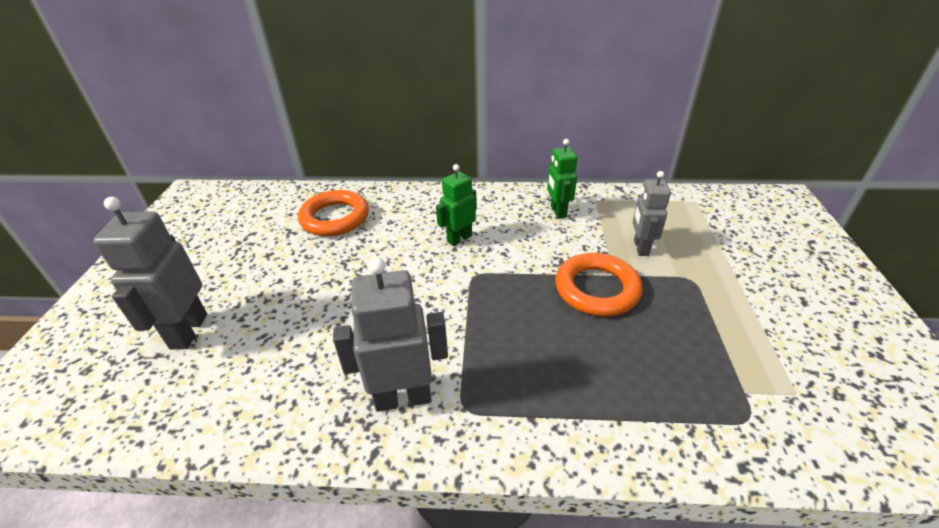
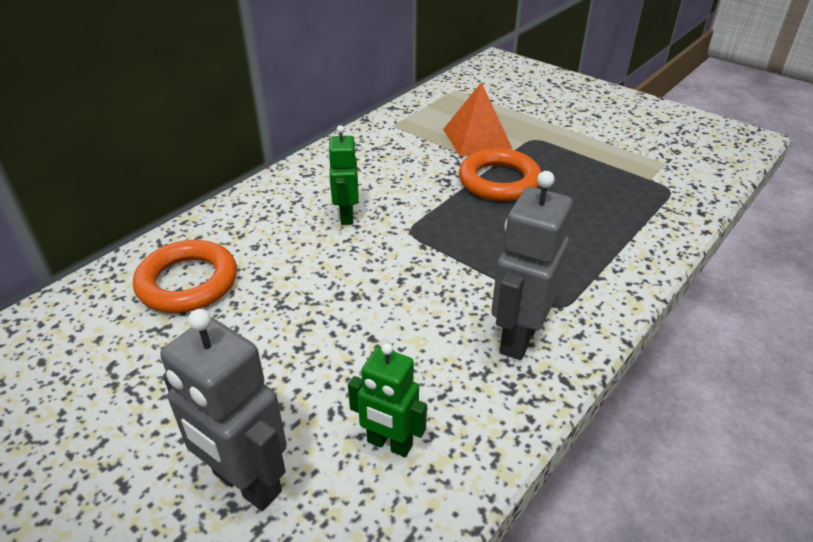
camera: 55 degrees left, 0 degrees up
(558, 211) = (382, 149): green robot -> green robot (389, 444)
(640, 247) = (476, 139): grey robot -> orange pyramid

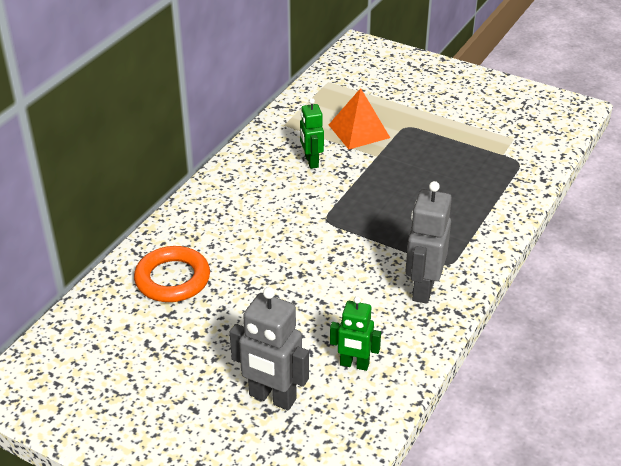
camera: 10 degrees left, 0 degrees up
(346, 216) = (273, 212): green robot -> green robot (311, 161)
(499, 181) = (385, 169): orange ring -> none

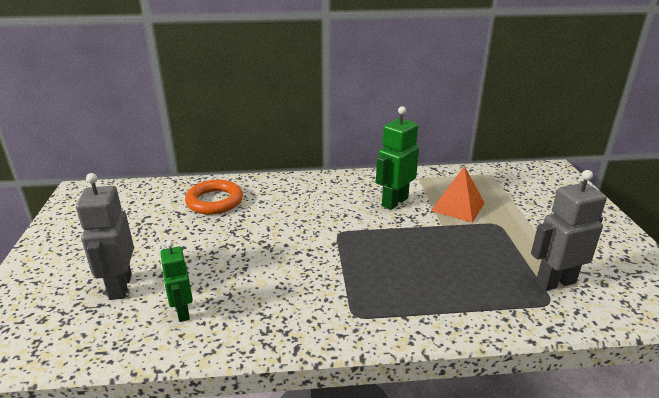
camera: 55 degrees right, 10 degrees down
(311, 161) = (394, 202): green robot -> green robot, size x1.56
(423, 289) = (307, 313): grey robot -> grey robot (555, 282)

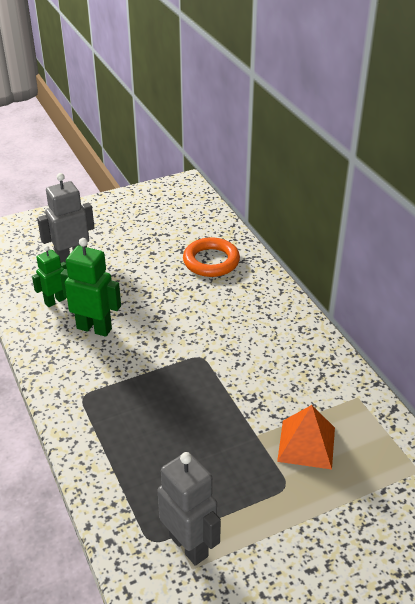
camera: 70 degrees right, 10 degrees up
(394, 202) = (284, 386): green robot -> green robot (94, 328)

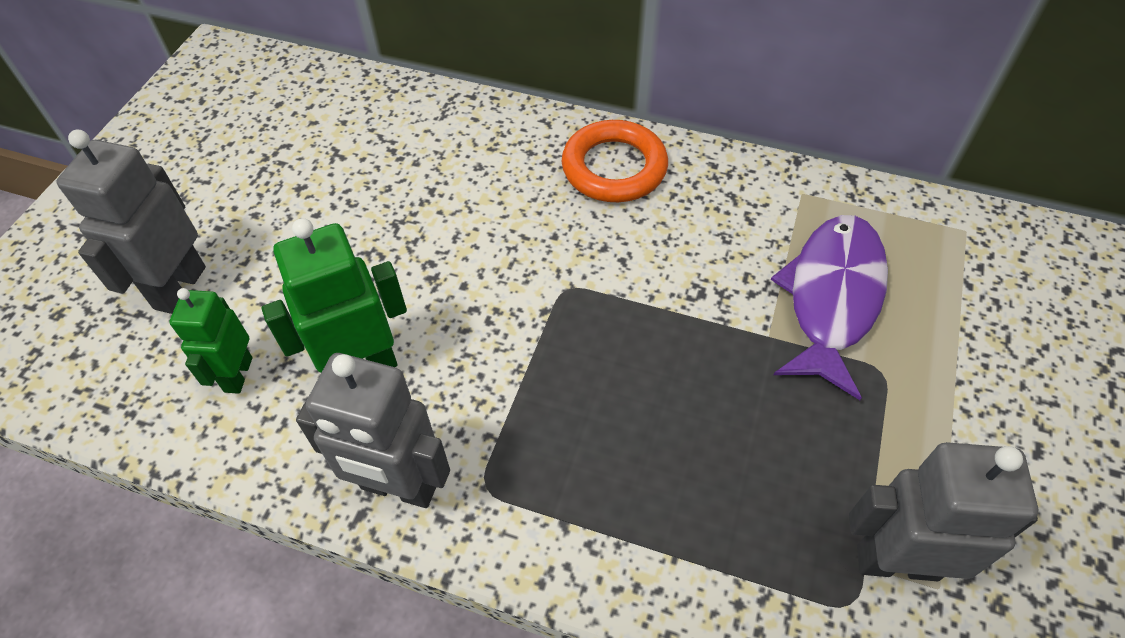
camera: 45 degrees left, 15 degrees up
(57, 374) = (398, 487): none -> grey robot
(211, 261) = (403, 143): orange ring -> orange ring (614, 168)
(306, 444) = (831, 298): orange pyramid -> purple fish

